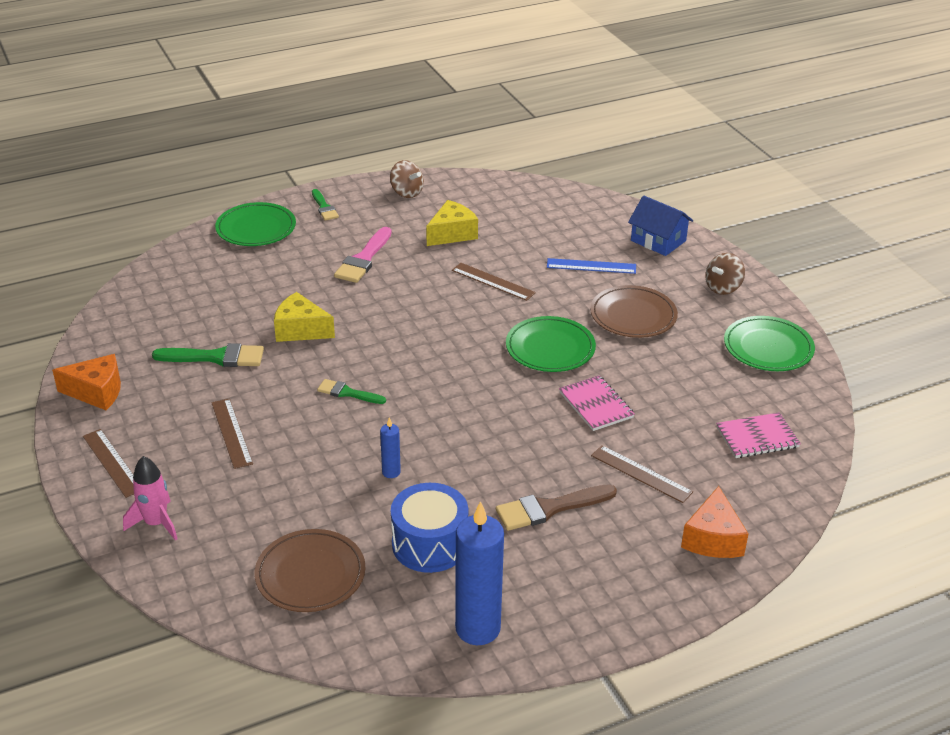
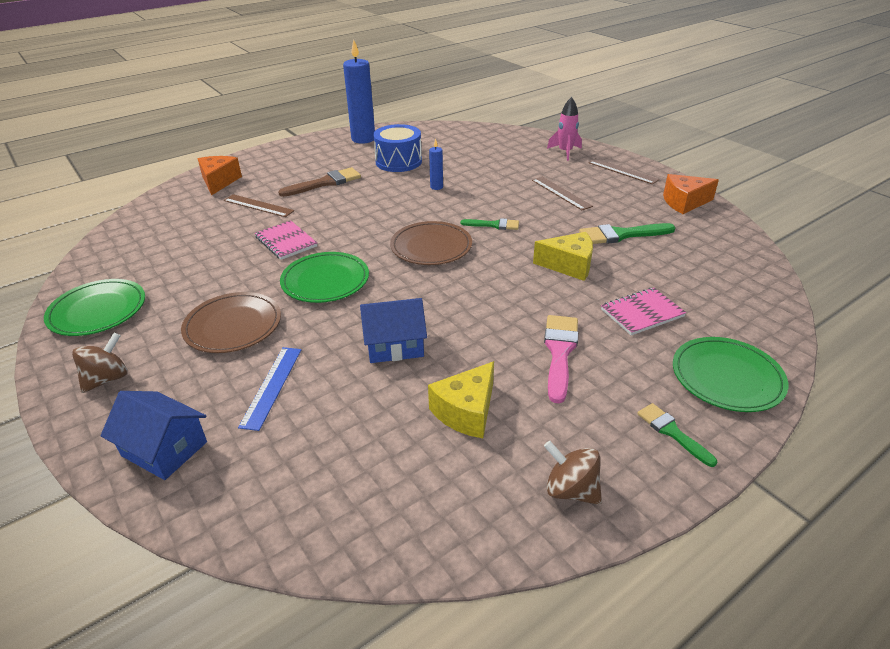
camera: 170 degrees right, 0 degrees up
(310, 574) = (461, 145): brown plate -> brown plate (431, 247)
(493, 281) = (394, 345): brown ruler -> blue house
(591, 266) = (272, 386): blue ruler -> blue ruler turned 75 degrees counterclockwise
(757, 437) = (156, 236): pink notebook -> pink notebook (642, 313)

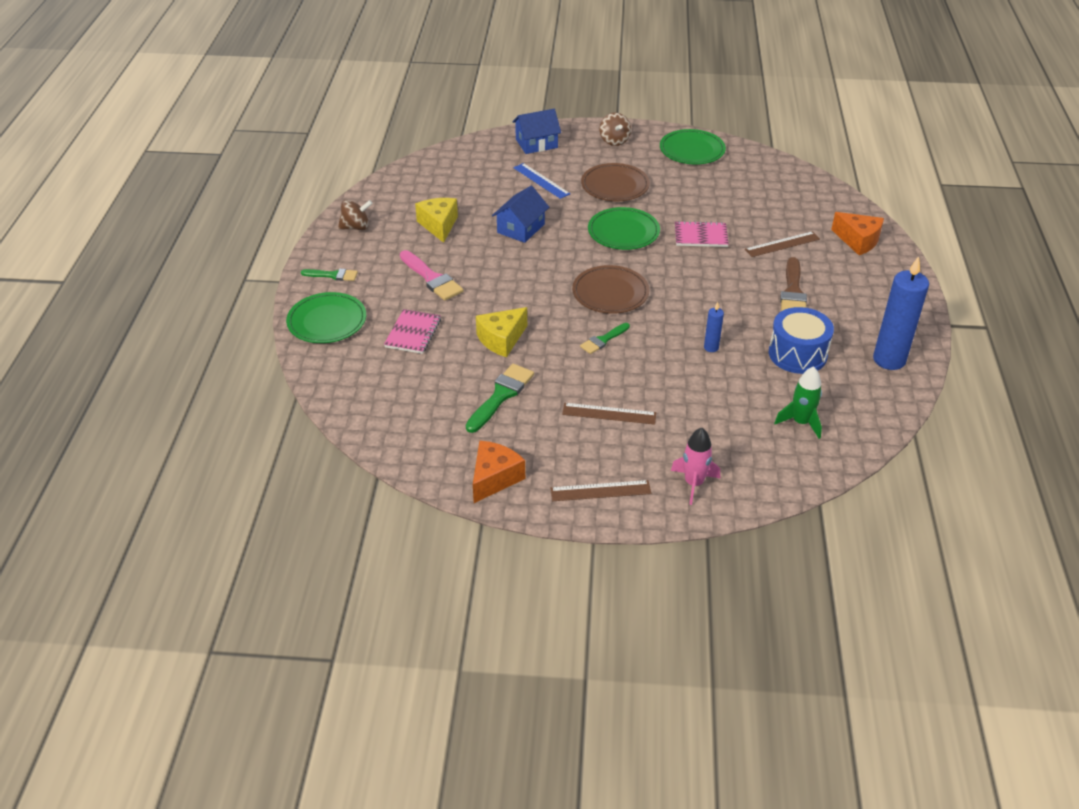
camera: 130 degrees right, 5 degrees up
(463, 144) = (800, 422): none -> green rocket

